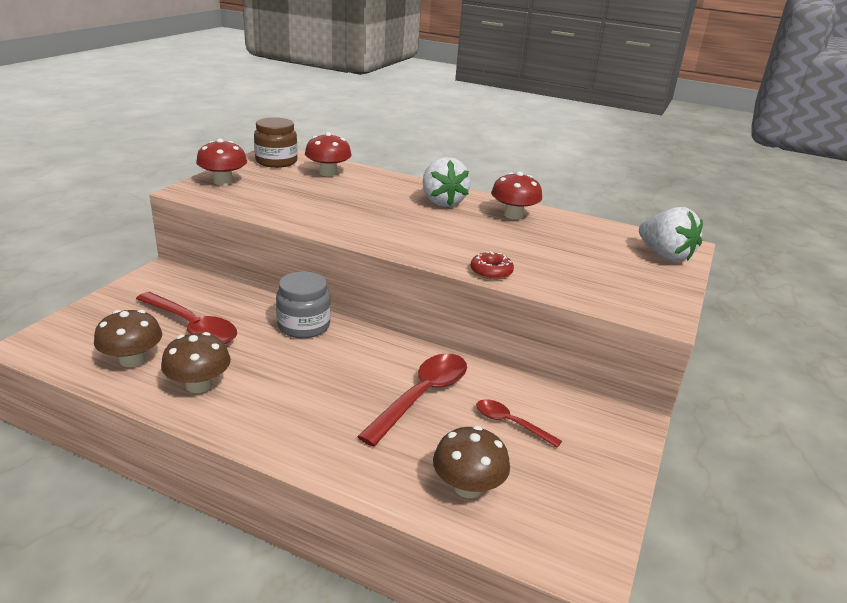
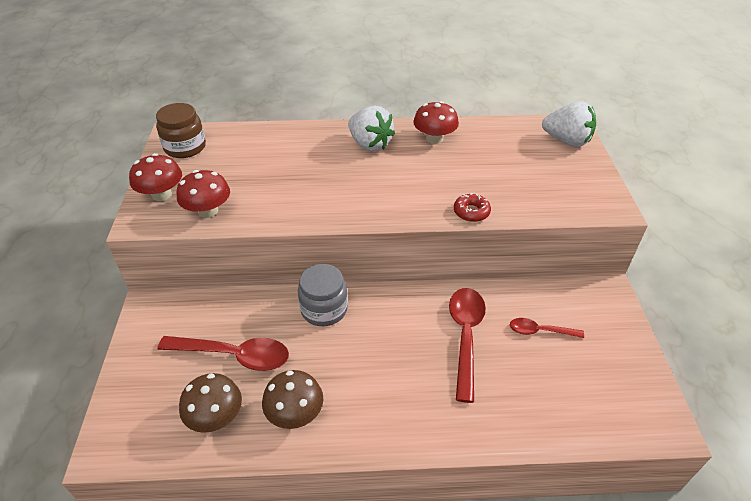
camera: 25 degrees left, 15 degrees up
(328, 173) = (245, 145): red mushroom -> red mushroom (208, 211)
(468, 487) = (556, 402): brown mushroom -> none

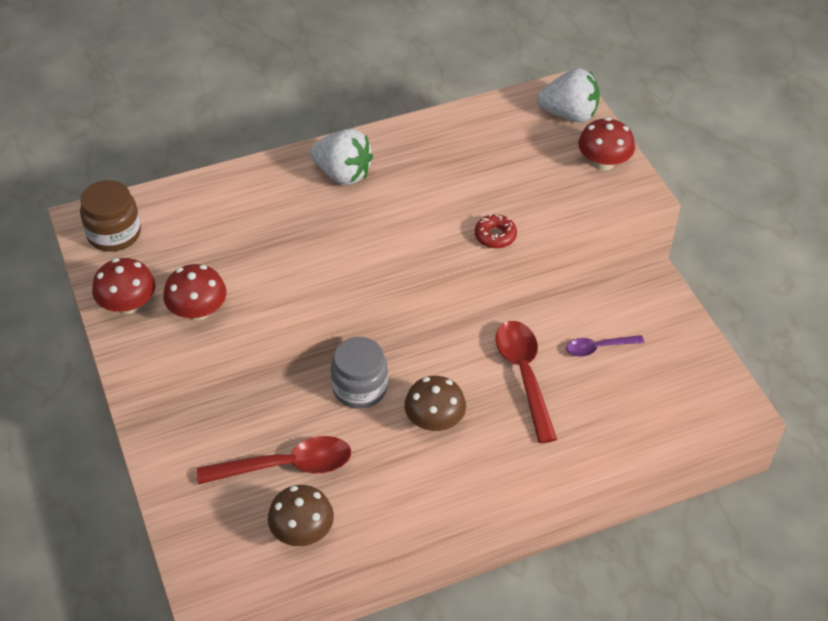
camera: 20 degrees left, 5 degrees up
(295, 413) = (383, 503): brown mushroom -> brown mushroom (434, 420)
(434, 138) = (416, 147): red mushroom -> red mushroom (603, 162)
(540, 331) = (598, 348): red spoon -> purple spoon

